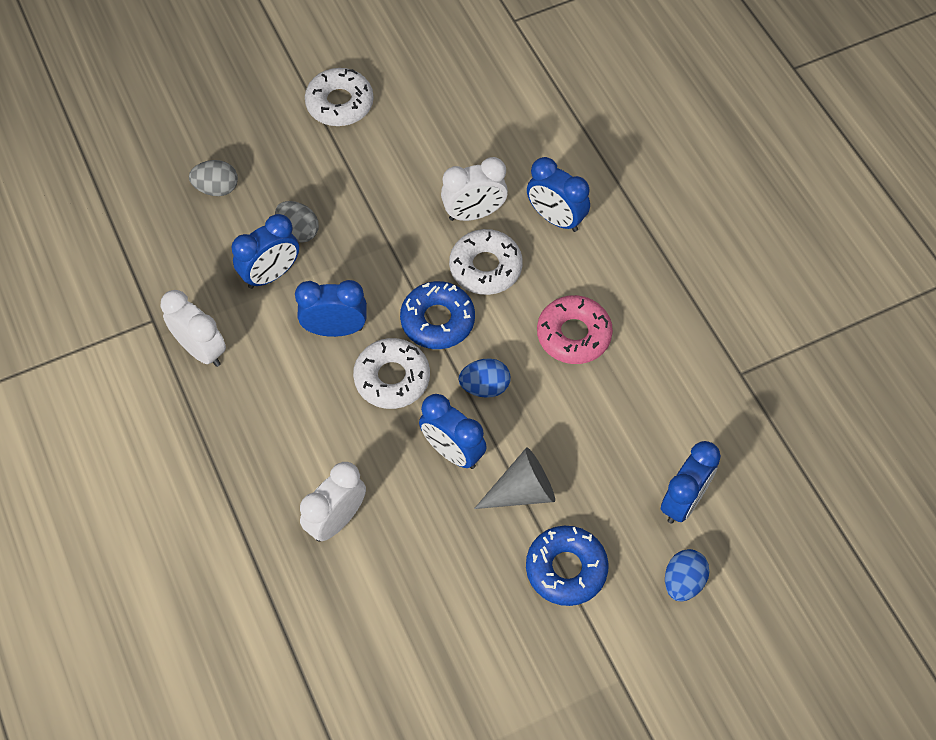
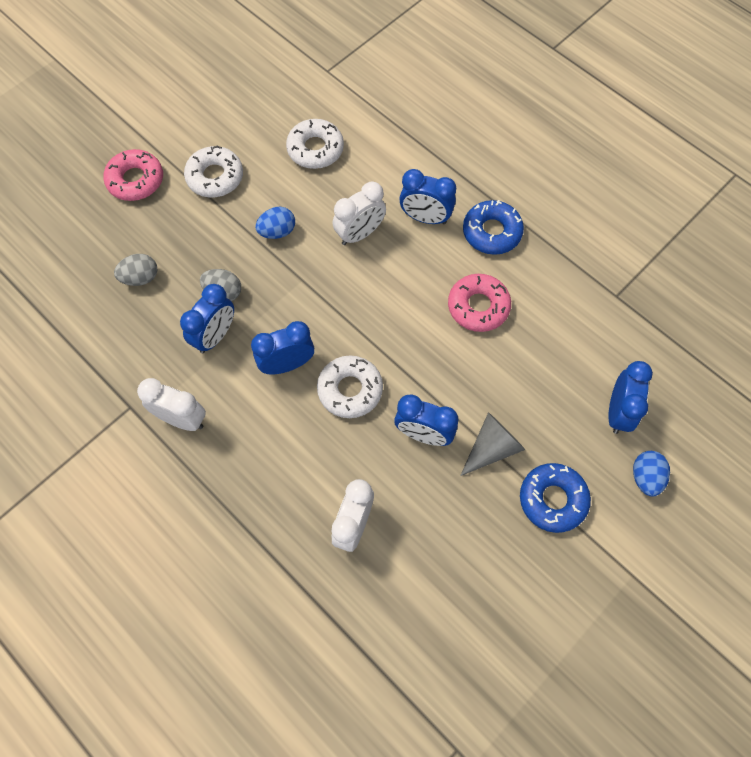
camera: 20 degrees left, 5 degrees up
(253, 82) = (135, 180): none -> pink donut
(437, 320) = (367, 330): blue donut -> blue donut (492, 232)
(485, 267) = (387, 274): white donut -> white donut (315, 149)
(485, 387) = (427, 372): blue egg -> blue egg (277, 232)

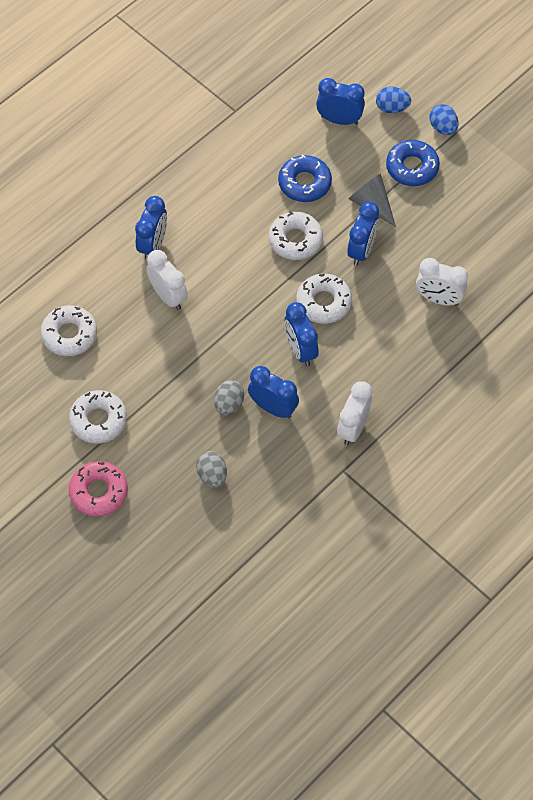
camera: 90 degrees left, 5 degrees down
(277, 232) = (164, 363): blue egg -> blue egg (443, 128)
(436, 360) = (295, 240): none -> white donut
(478, 306) = (245, 208): pink donut -> none
(492, 232) = (170, 195): blue donut -> blue donut (304, 183)

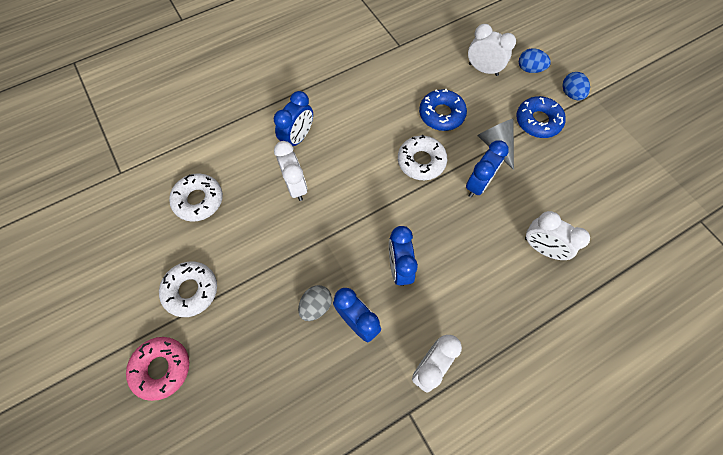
camera: 15 degrees right, 5 degrees up
(212, 475) = (276, 381): grey egg -> none
(323, 302) = (432, 225): white donut -> none
(339, 120) = (483, 69): blue clock -> white clock

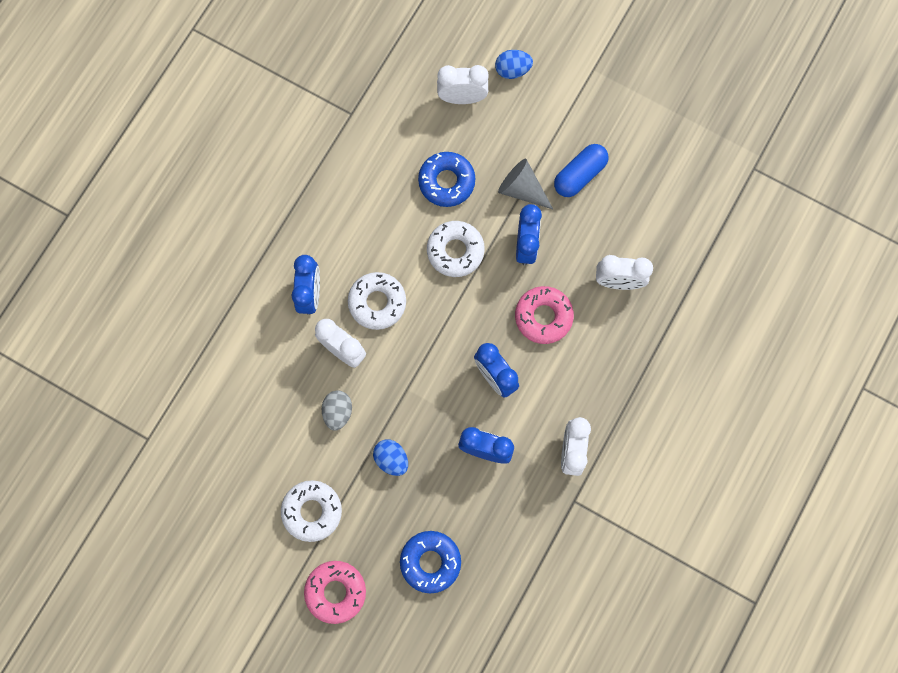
camera: 30 degrees left, 10 degrees up
(198, 200) = (254, 421): white donut -> white donut (377, 302)
(316, 306) = (439, 457): grey egg -> grey egg (338, 412)
(464, 242) = (543, 317): none -> pink donut
(538, 121) = (551, 135): blue donut -> blue donut (430, 562)
(547, 157) = (579, 175): none -> blue capsule
(571, 94) = (571, 81): blue egg -> blue egg (391, 459)

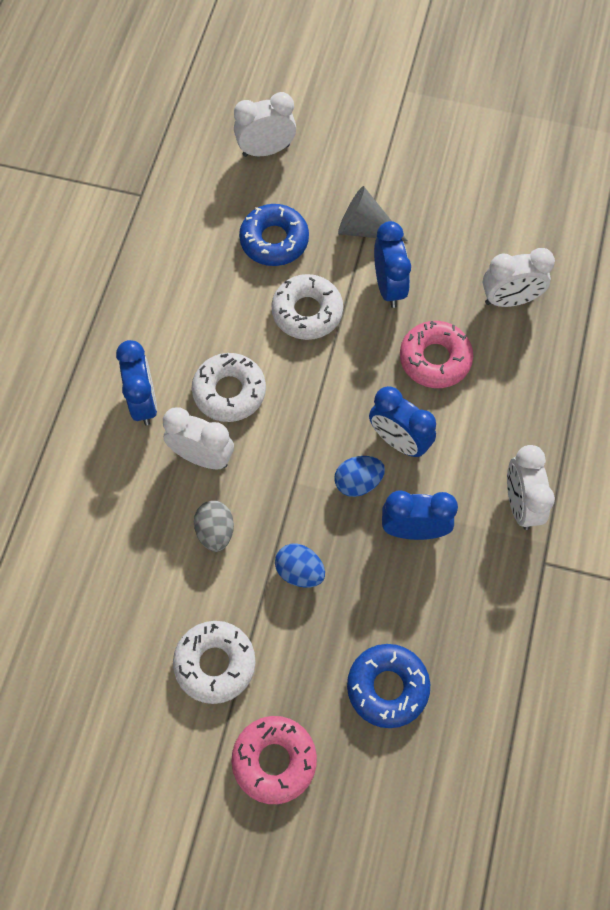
camera: 15 degrees left, 10 degrees down
(512, 70) = (315, 110): blue egg -> blue egg (358, 482)
(579, 175) = (426, 199): blue capsule -> none

